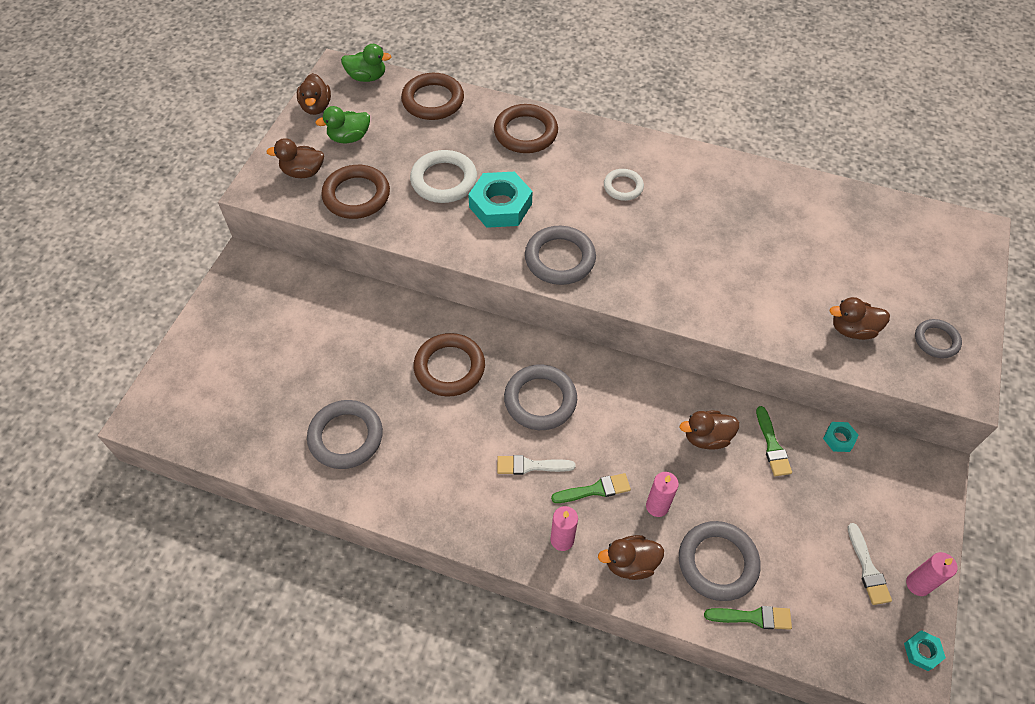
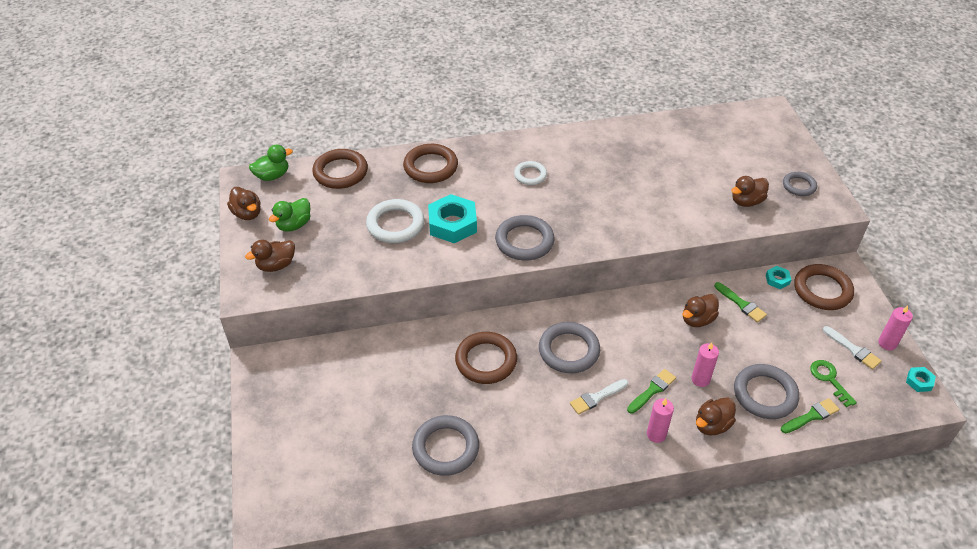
camera: 30 degrees left, 10 degrees down
(356, 195) = (335, 263): brown ring -> brown ring (822, 290)
(809, 587) = (829, 379): none -> green key

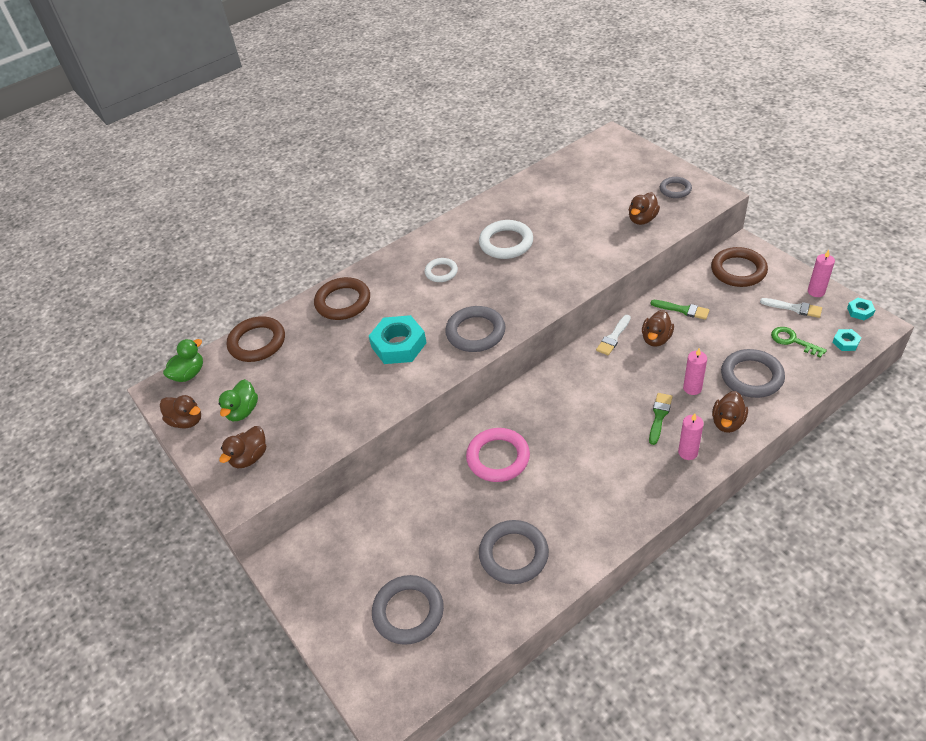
camera: 20 degrees left, 0 degrees up
(395, 224) = (344, 368): white ring -> white ring (506, 243)
(486, 360) = (498, 458): brown ring -> pink ring
(569, 350) = (565, 414): grey ring -> grey ring (408, 612)
(597, 397) = (617, 444): white brush -> white brush (613, 337)
(777, 280) = (697, 277): turquoise nut -> turquoise nut (845, 342)
(811, 416) = (799, 377): green brush -> none

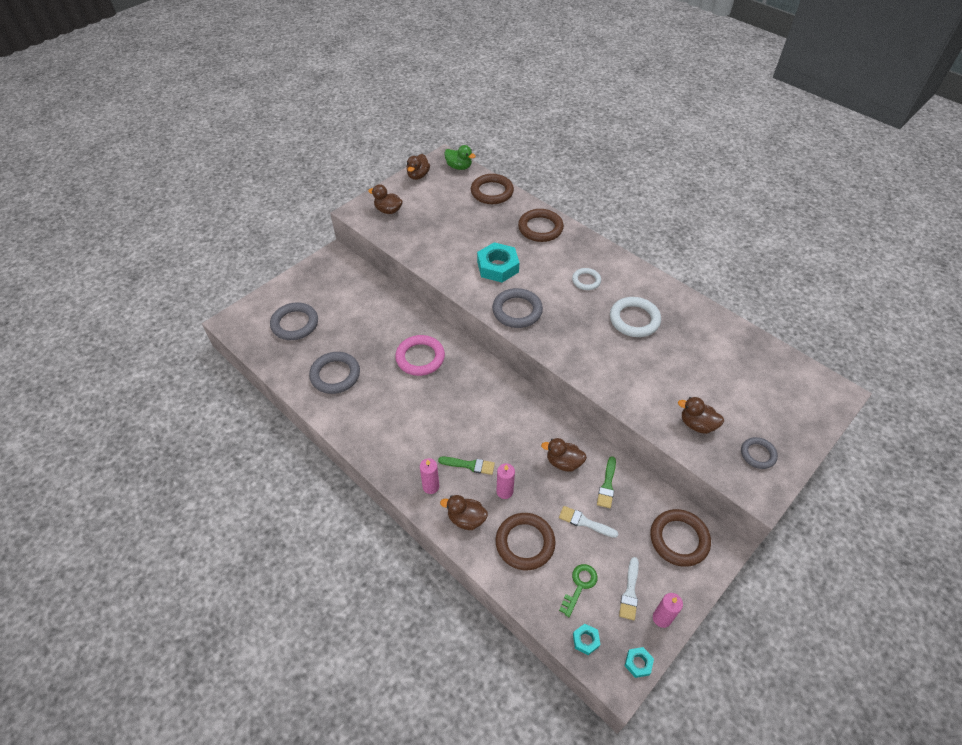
camera: 75 degrees right, 5 degrees up
(242, 411) = (427, 199): green duck -> none
(613, 337) = (560, 428): white brush -> white brush (584, 522)
(751, 376) = (525, 543): grey ring -> brown ring

